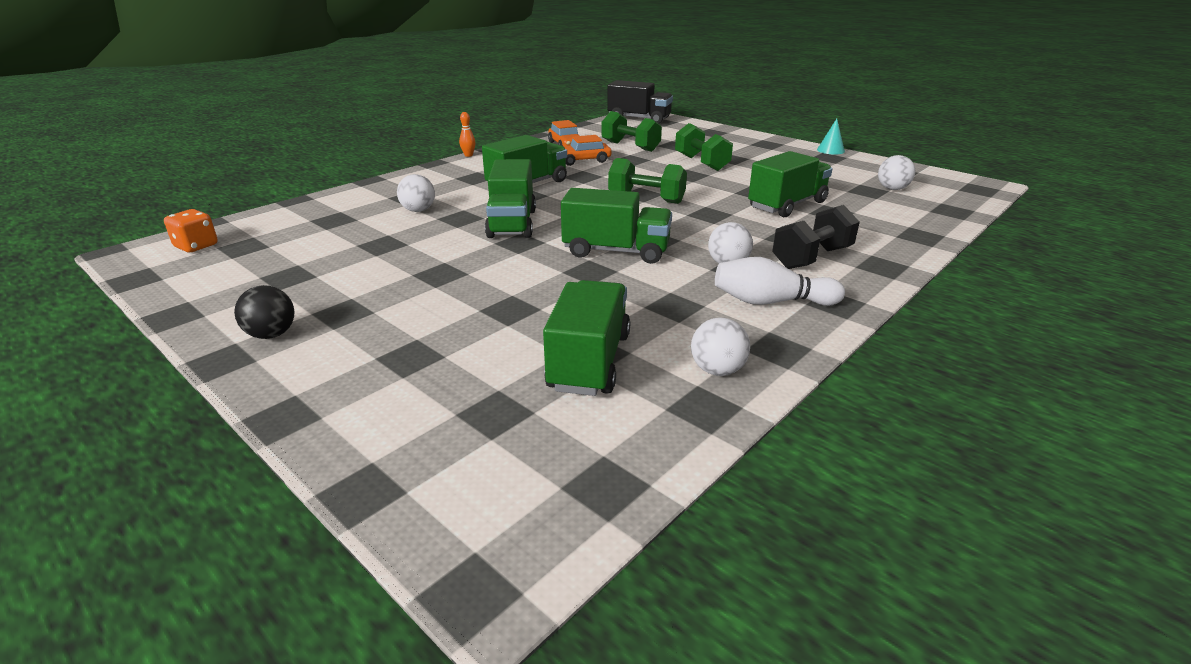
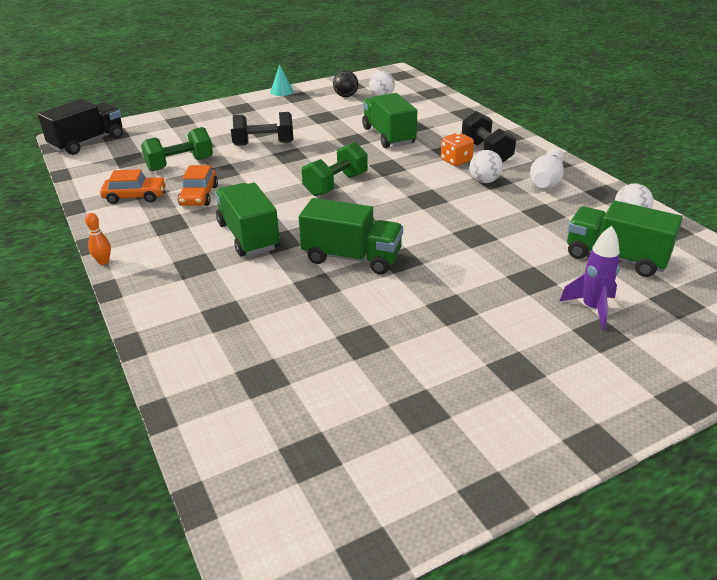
camera: 70 degrees left, 5 degrees up
(196, 246) = (284, 504): orange dice -> orange dice (456, 161)
(271, 335) = (551, 415): black ball -> black ball (346, 96)
(418, 210) = (275, 311): white ball -> none
(460, 349) = (592, 308): none -> purple rocket
(616, 251) = (442, 218): green truck -> none
(701, 163) = (263, 144): green dumbbell -> black dumbbell

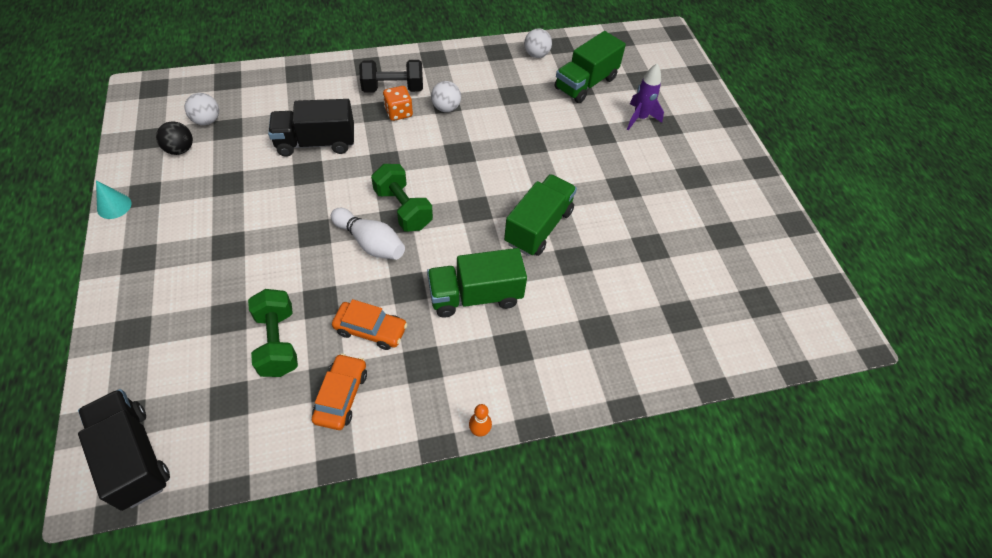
camera: 80 degrees left, 20 degrees up
(263, 144) = (268, 251): black dumbbell -> none
(388, 136) = (316, 143): green truck -> black truck
(546, 181) = (463, 73): white bowling pin -> white bowling pin (370, 243)

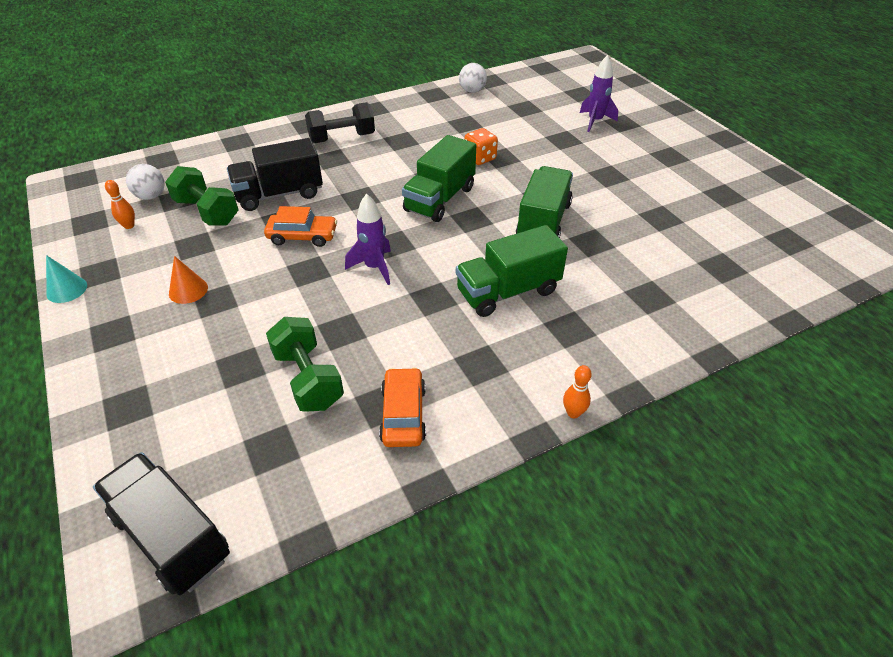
camera: 10 degrees left, 10 degrees down
(180, 149) = (129, 226): black ball -> orange bowling pin
(209, 230) = (188, 290): none -> orange cone
(370, 243) = (374, 267): white bowling pin -> purple rocket
(370, 330) = (409, 345): orange car -> orange car (302, 236)
(398, 113) = (356, 156): orange dice -> orange dice (480, 158)
(403, 209) = (396, 232): green dumbbell -> green dumbbell (207, 212)
(446, 108) = (403, 144): white ball -> none
(585, 83) = (530, 104): green truck -> green truck (440, 199)

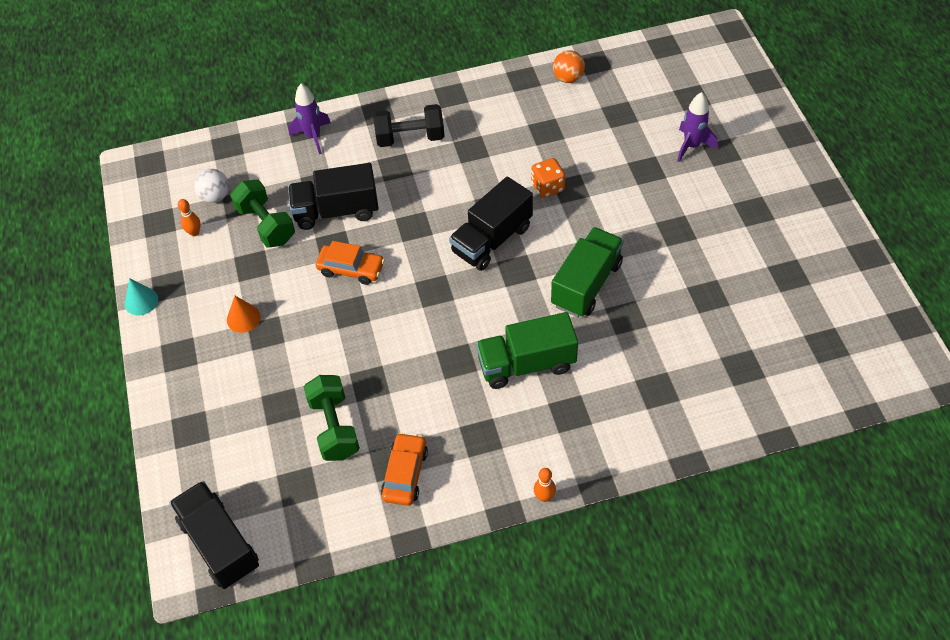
camera: 15 degrees right, 10 degrees up
(374, 267) = (411, 317): purple rocket -> purple rocket (313, 137)
(440, 199) = (492, 239): green truck -> black truck
(472, 91) = (568, 78): white ball -> orange ball

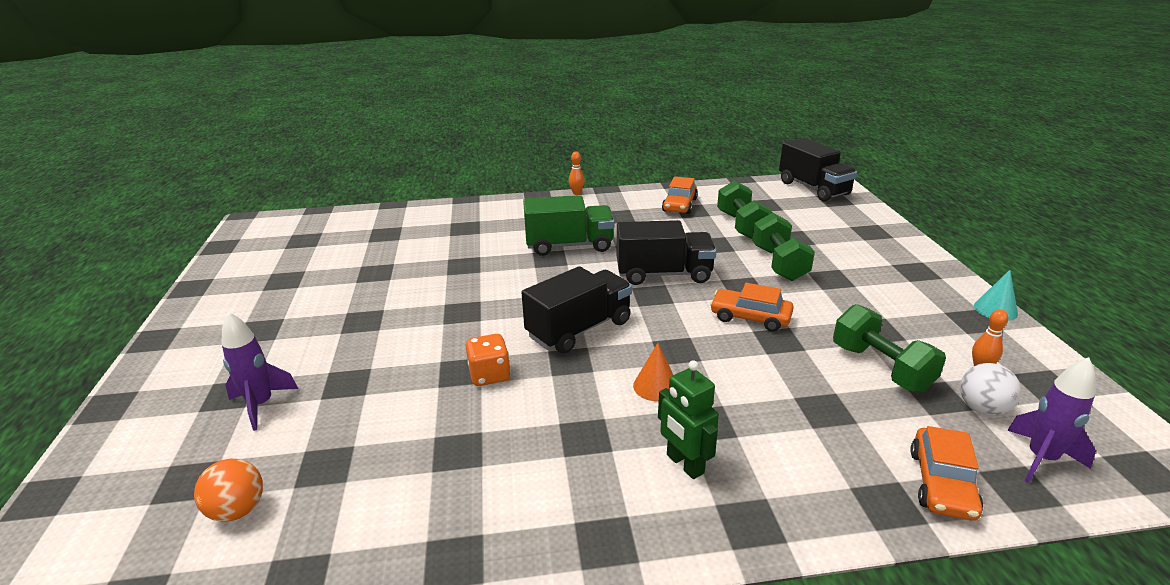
camera: 175 degrees left, 25 degrees down
(243, 318) = (861, 289): orange cone -> orange cone (655, 386)
(268, 143) = (942, 483): none -> orange car
(309, 352) = (779, 263): none -> green dumbbell
(313, 137) = (861, 486): purple rocket -> purple rocket (1041, 459)
(336, 211) = (785, 374): black truck -> black truck (663, 274)
(410, 138) = (684, 464): black dumbbell -> green robot
(568, 78) = (368, 548): orange ball -> orange ball (238, 510)
(586, 284) = (488, 287): green truck -> none

